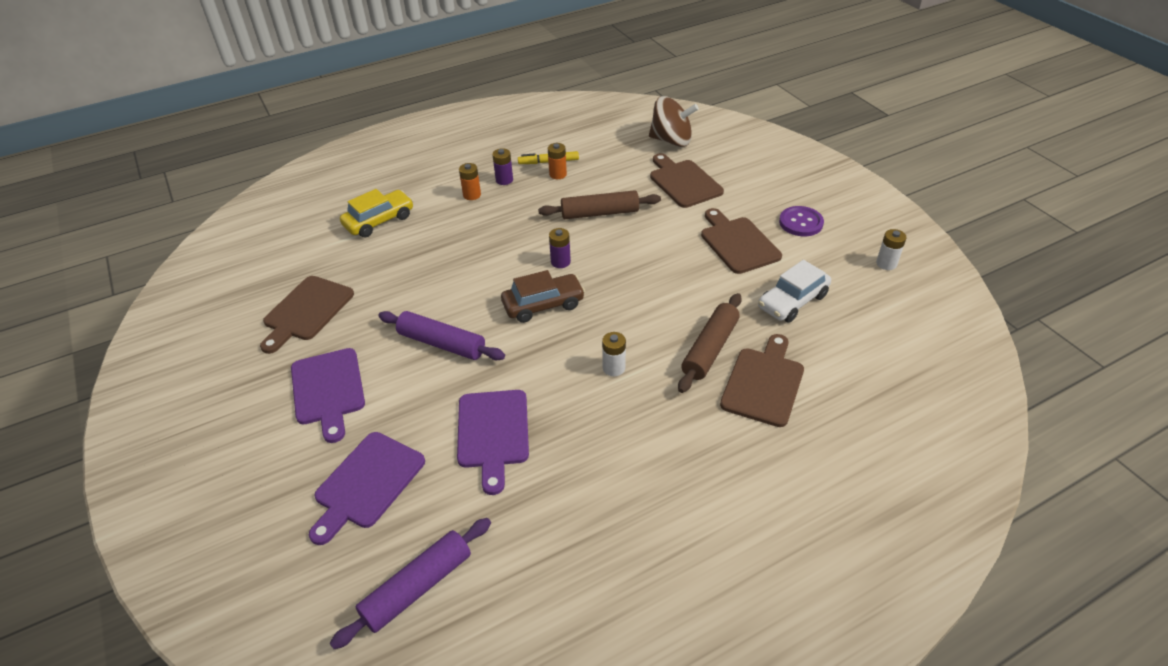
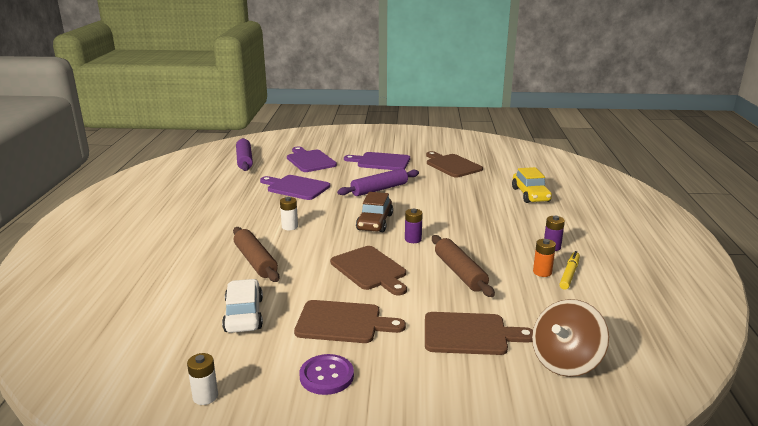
camera: 120 degrees right, 20 degrees down
(472, 195) = (538, 230): orange battery -> none
(600, 213) = (459, 272): brown rolling pin -> brown rolling pin turned 45 degrees counterclockwise
(763, 383) = (201, 267): brown cutting board -> brown cutting board (370, 270)

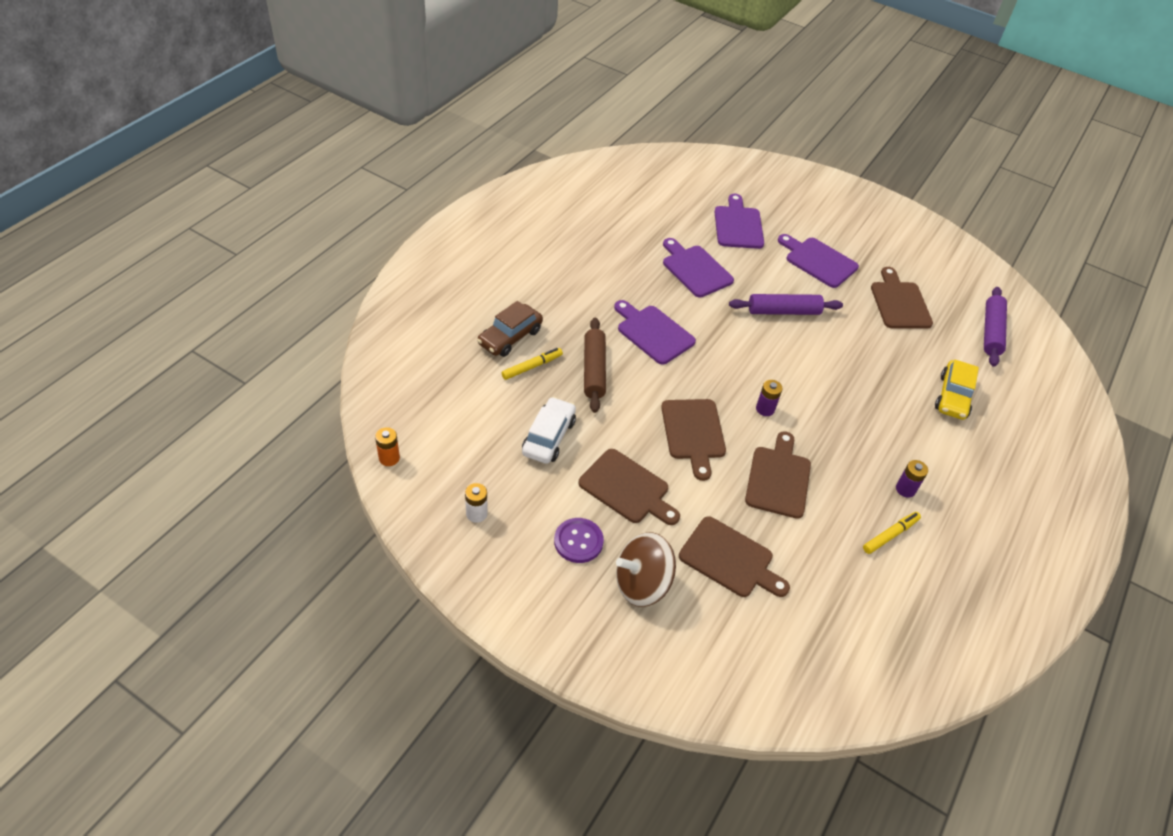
camera: 25 degrees right, 25 degrees up
(196, 276) = (532, 367): none -> yellow marker
(244, 160) = (666, 196): purple rolling pin -> purple rolling pin (991, 332)
(289, 227) = (653, 333): white battery -> purple cutting board
(375, 222) = (743, 364): brown car -> brown car (510, 337)
(459, 272) = (778, 479): brown rolling pin -> brown cutting board
(542, 272) = (863, 519): orange battery -> orange battery (389, 458)
(565, 361) = (792, 634): brown spinning top -> brown spinning top (642, 584)

